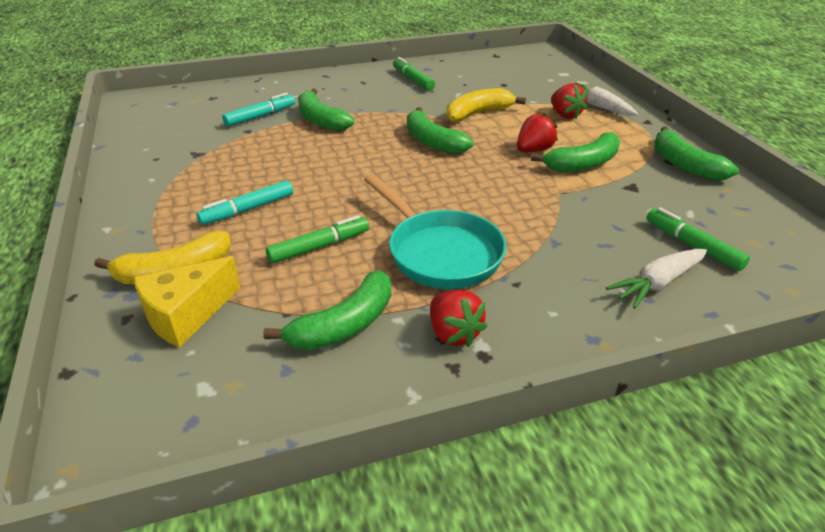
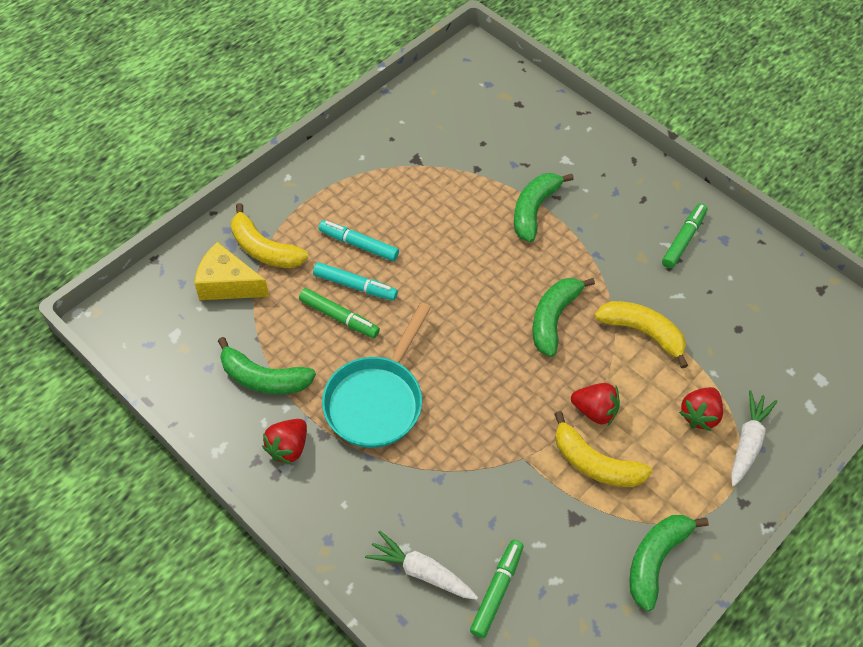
camera: 60 degrees right, 20 degrees up
(260, 116) = (508, 161): turquoise marker -> turquoise marker (354, 285)
(583, 163) = (595, 463): green banana -> yellow banana

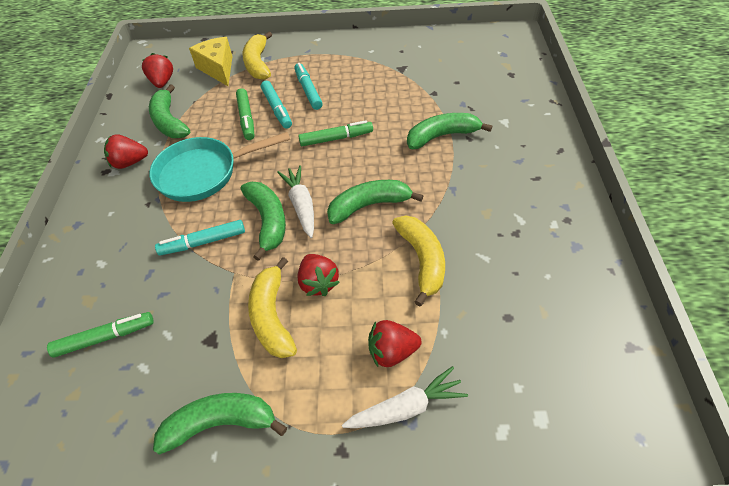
camera: 50 degrees right, 5 degrees down
(186, 342) = (162, 82): none -> red strawberry
(421, 571) = (88, 285): white carrot -> white carrot (301, 205)
(465, 456) = (203, 242): none -> turquoise marker
(492, 396) = (268, 221): none -> green banana
(683, 240) = (537, 223): green marker -> green marker (336, 138)

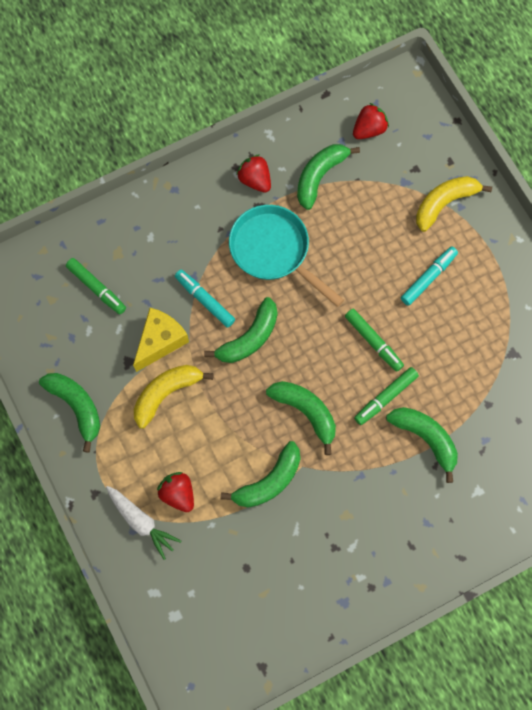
camera: 60 degrees right, 20 degrees up
(218, 69) = (416, 169): yellow cheese -> yellow cheese (160, 341)
(246, 118) = (359, 243): green marker -> green marker (386, 397)
(277, 108) = (386, 263): turquoise marker -> none
(301, 205) = (279, 355): white carrot -> none
(318, 283) = (210, 411): red strawberry -> none
(422, 260) = (269, 481): yellow banana -> green banana

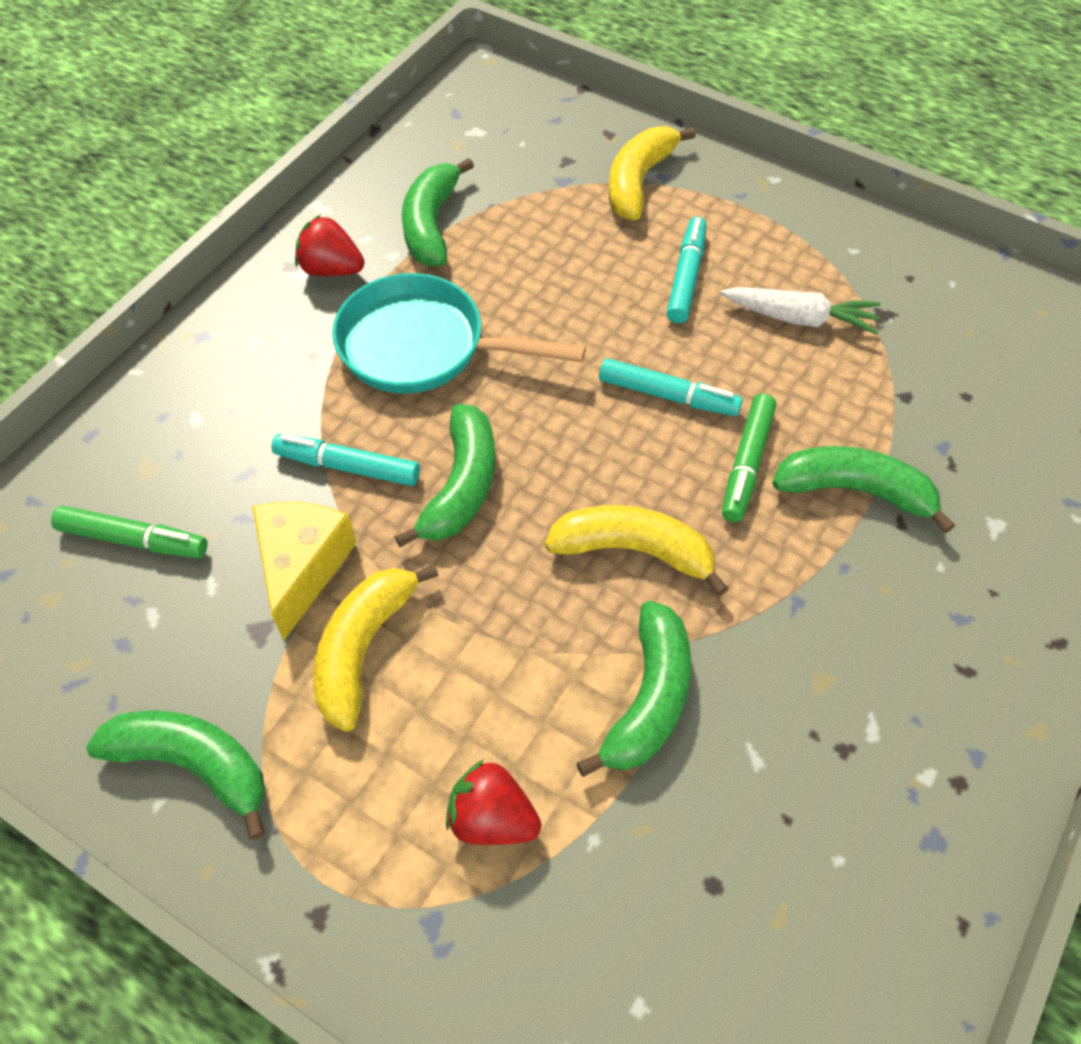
camera: 30 degrees left, 15 degrees down
(141, 522) = (450, 918): white carrot -> white carrot (799, 318)
(306, 412) = (633, 551): green banana -> yellow banana
(369, 129) = (467, 144): red strawberry -> none
(373, 341) = (667, 395): green marker -> turquoise marker

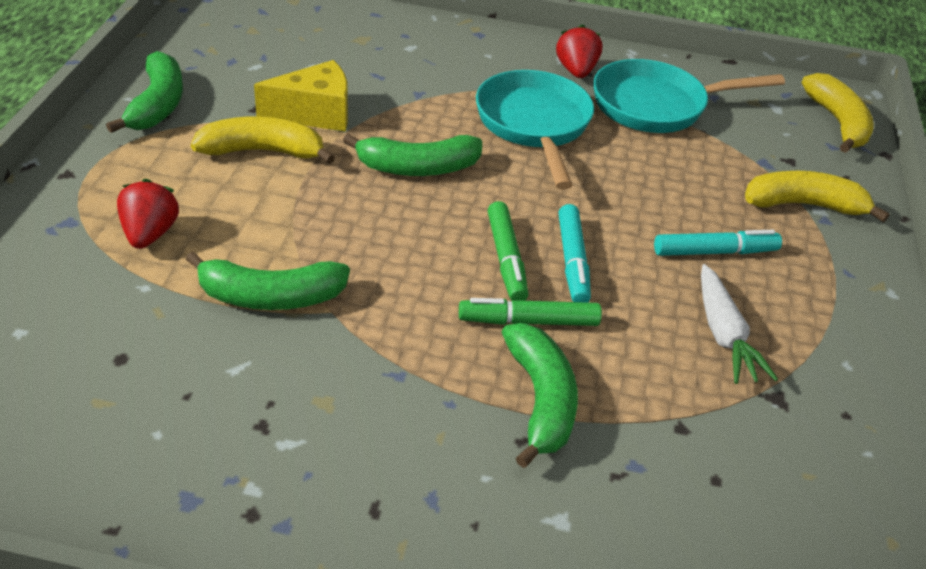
camera: 65 degrees right, 15 degrees down
(133, 539) = (306, 46): green marker -> green marker (506, 258)
(348, 467) = (406, 115): turquoise marker -> none
(431, 224) = (656, 105): green banana -> turquoise pan
(633, 551) = (403, 266): yellow banana -> yellow banana (837, 122)

